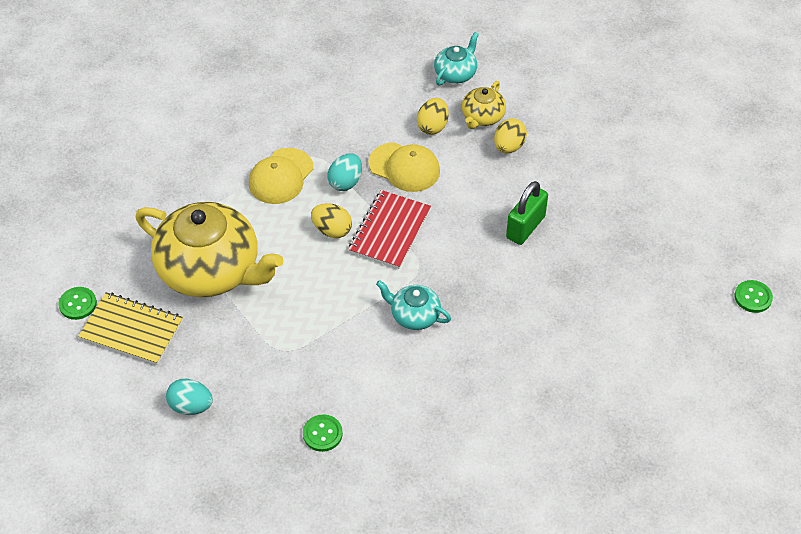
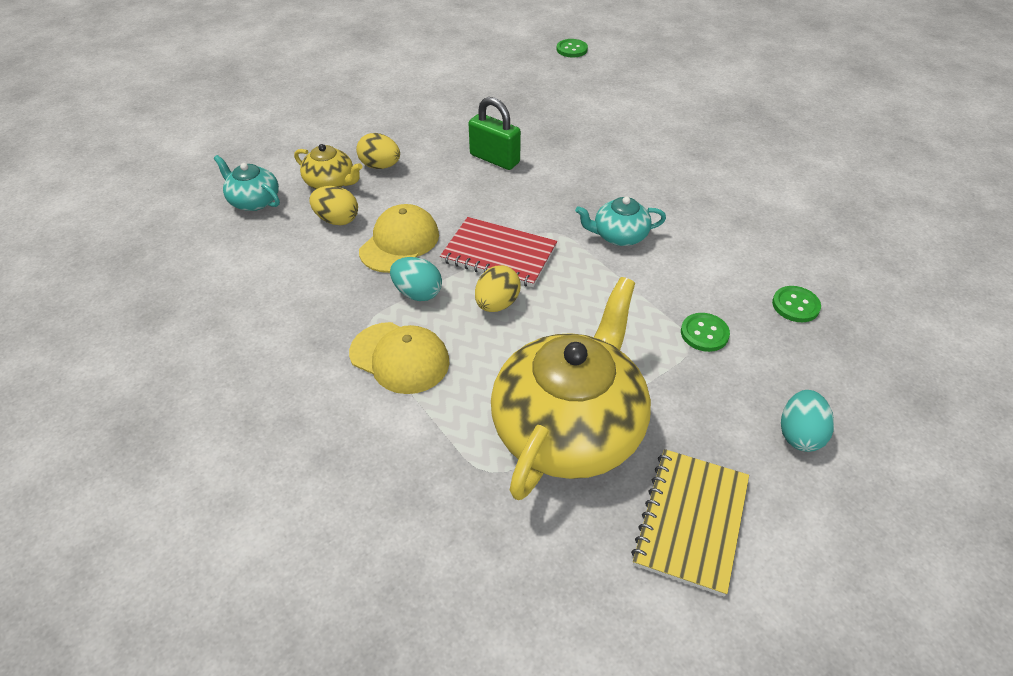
camera: 90 degrees left, 5 degrees down
(78, 304) = (654, 611): green button -> green button (704, 333)
(414, 315) = (619, 236): turquoise teapot -> turquoise teapot turned 60 degrees clockwise

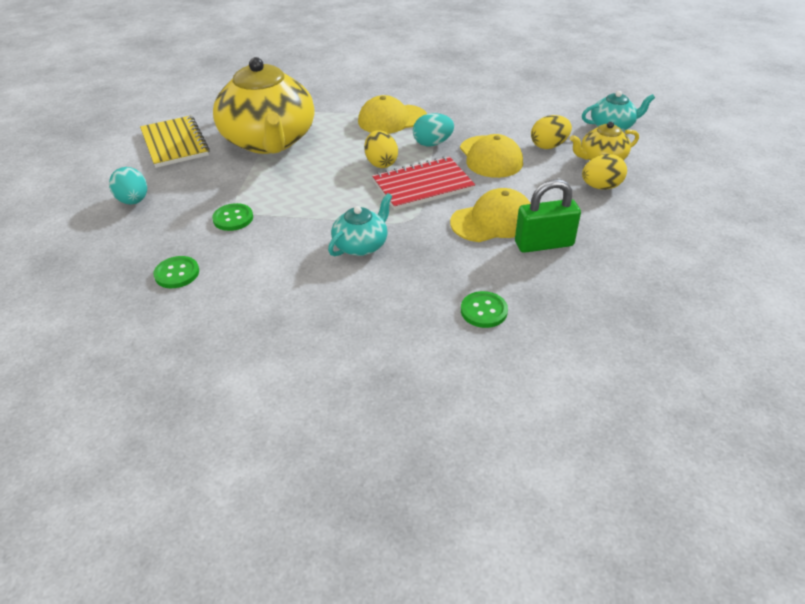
camera: 135 degrees right, 5 degrees down
(498, 192) = (493, 221): none -> yellow cap
(571, 49) = (748, 455): green button -> green button (484, 311)

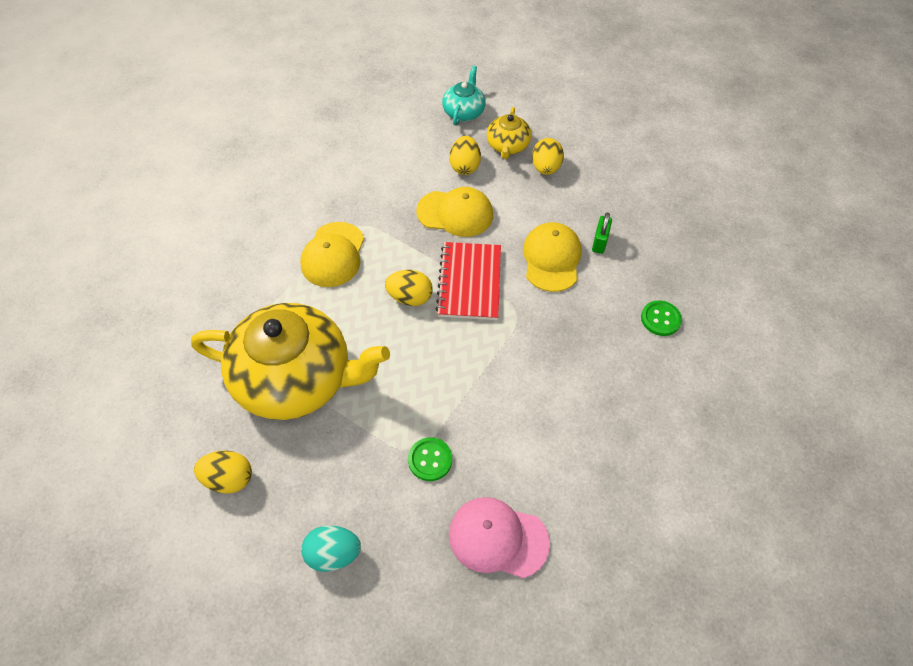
camera: 65 degrees left, 15 degrees up
(174, 143) = (229, 479): yellow notebook -> yellow egg
(177, 273) = (498, 538): green button -> pink cap
(361, 245) = (534, 366): turquoise teapot -> none
(432, 143) = (403, 243): turquoise egg -> none
(544, 244) = (599, 242): green padlock -> green padlock, size x0.60

